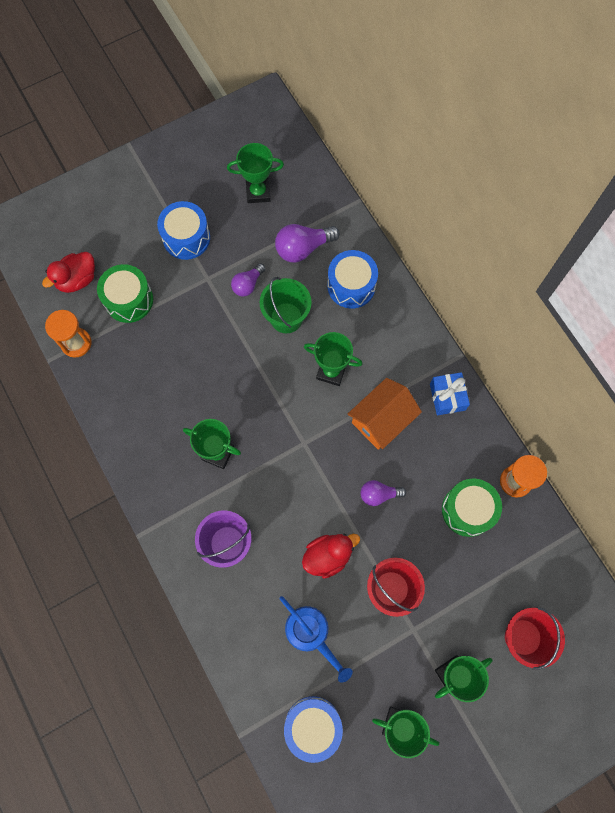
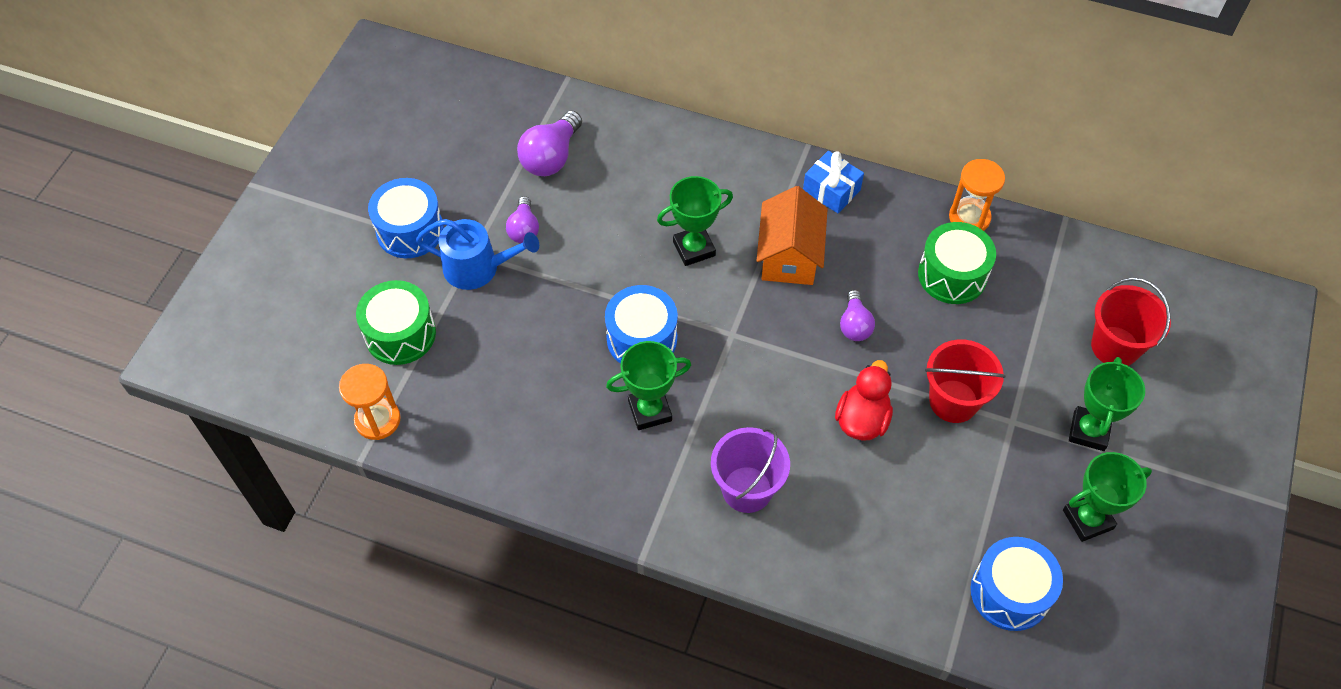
camera: 40 degrees left, 15 degrees down
(77, 279) = (317, 356): red duck -> none
(258, 192) = (450, 137): green trophy -> none
(286, 318) = (597, 232): green bucket -> none
(311, 634) = (919, 506): blue watering can -> blue watering can (478, 268)
(351, 286) = (636, 158): blue drum -> blue drum (642, 339)
(379, 494) = (854, 325): purple light bulb -> purple light bulb turned 45 degrees counterclockwise

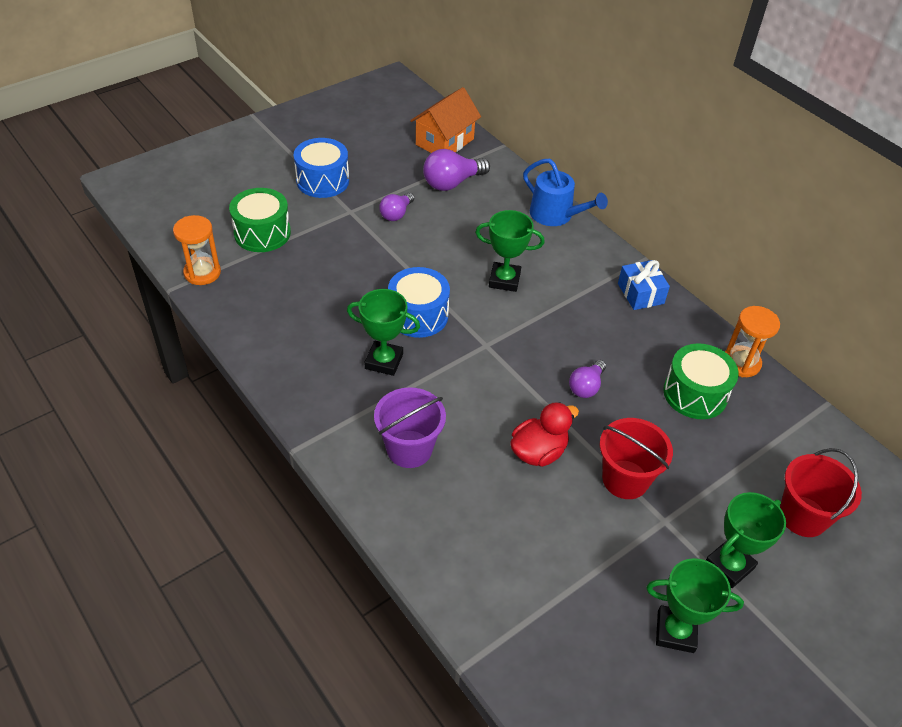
camera: 30 degrees right, 10 degrees down
(478, 268) = (346, 221): blue watering can -> blue watering can (555, 215)
(789, 256) = (572, 318): orange house -> orange house (444, 142)
(1010, 592) = (560, 645): blue drum -> none

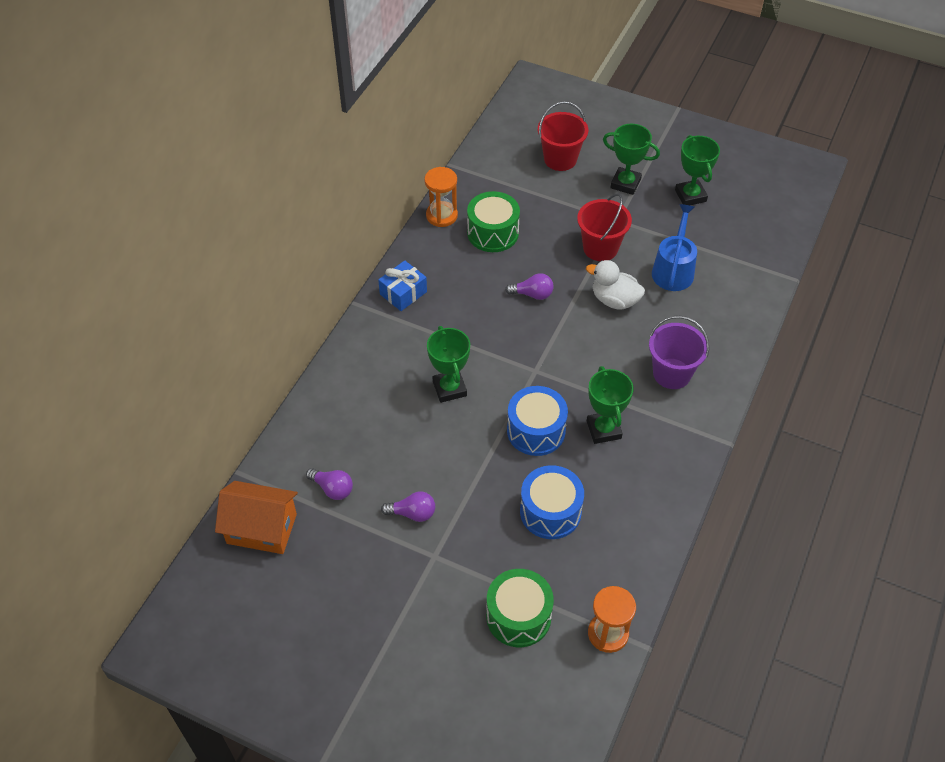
camera: 115 degrees left, 5 degrees up
(322, 181) = (401, 610): blue drum -> blue drum (550, 512)
(452, 183) = (332, 489): purple light bulb -> purple light bulb, size x0.63
(538, 452) = (614, 300): red duck -> white duck
(555, 215) = (332, 385): blue watering can -> blue watering can (673, 270)

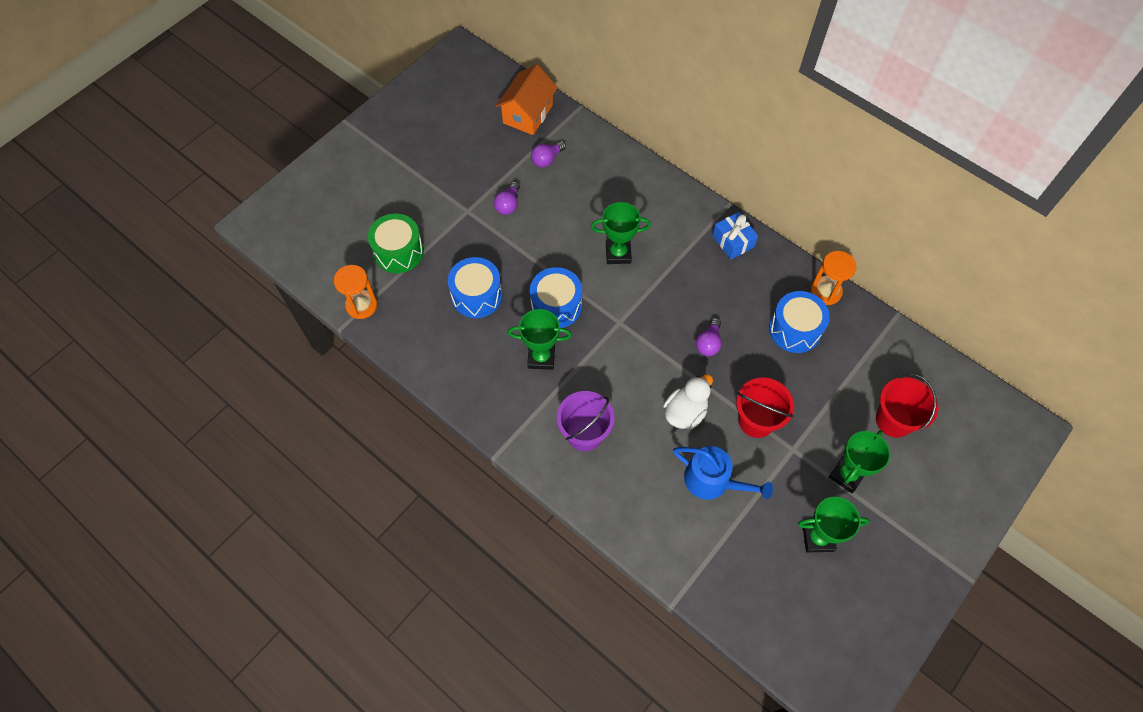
camera: 105 degrees right, 10 degrees up
(493, 233) = (795, 329): green drum -> blue drum

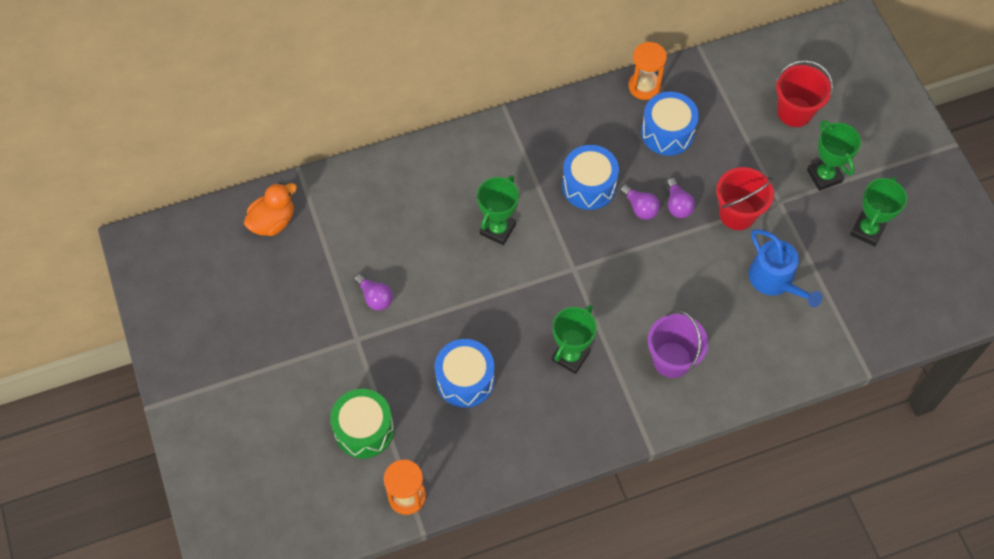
camera: 60 degrees left, 0 degrees up
(528, 114) = (273, 221): orange house -> orange duck
(547, 159) = (343, 233): purple light bulb -> purple light bulb (677, 205)
(556, 306) = (522, 314): blue drum -> blue drum (589, 186)
(685, 412) = (697, 265): white duck -> none
(712, 481) = (775, 280): blue watering can -> blue watering can turned 90 degrees clockwise
(733, 241) = (546, 127): blue gift -> none

